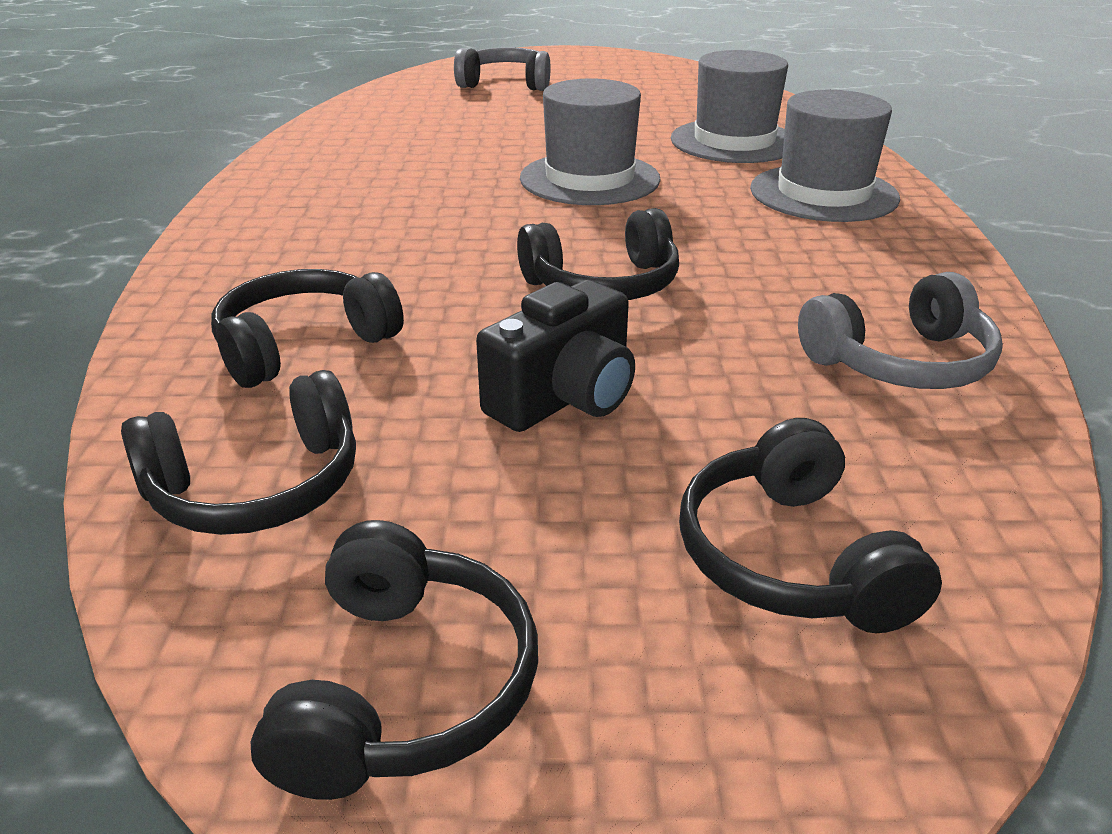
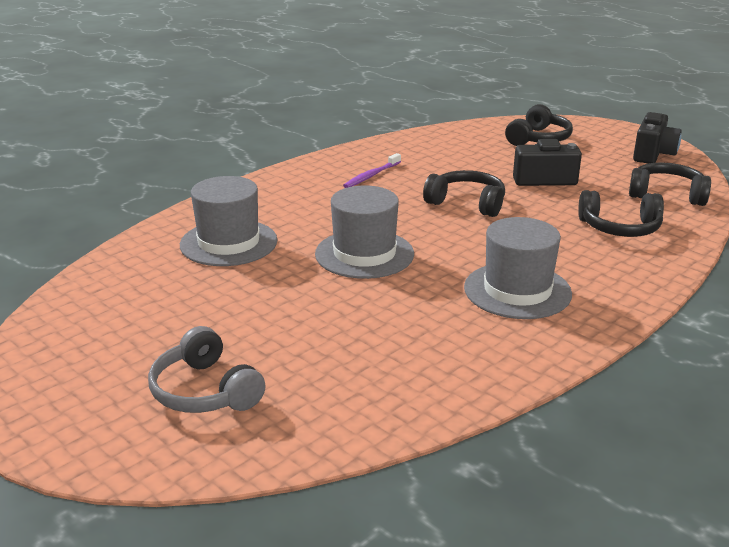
camera: 135 degrees left, 5 degrees down
(404, 687) = (653, 154): black headphones -> black camera
(823, 193) = (282, 198): grey hat -> grey hat (517, 290)
(825, 268) = (371, 175): none -> purple toothbrush
(900, 362) = (422, 150): grey headphones -> none

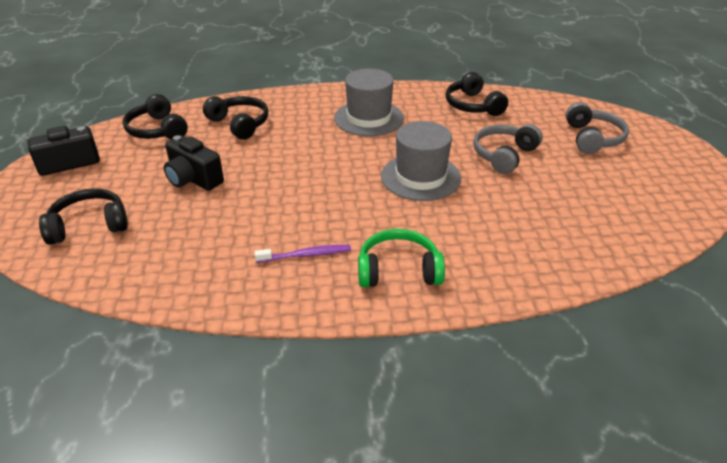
camera: 140 degrees left, 10 degrees up
(228, 243) = (510, 233): grey hat -> none
(293, 191) = (398, 271): none -> green headphones
(303, 313) = (504, 155): none -> grey headphones
(467, 203) = (287, 185): black headphones -> black headphones (473, 105)

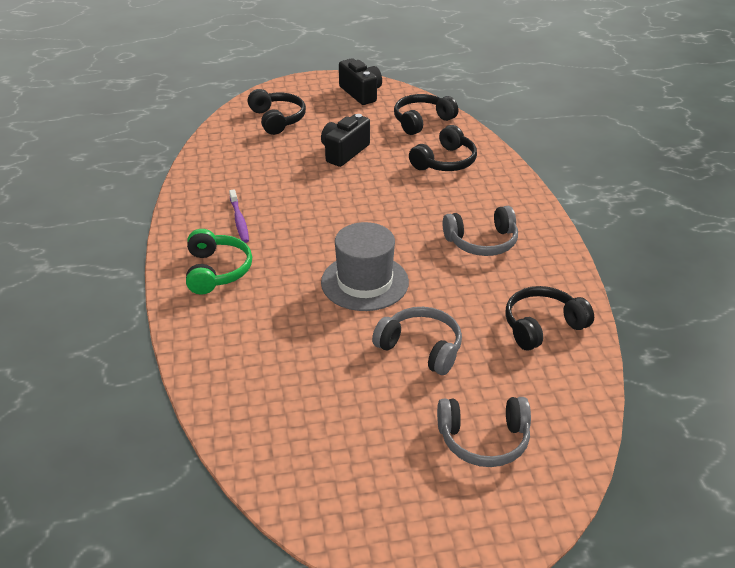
camera: 85 degrees right, 0 degrees up
(369, 118) = (482, 242): grey hat -> grey headphones

